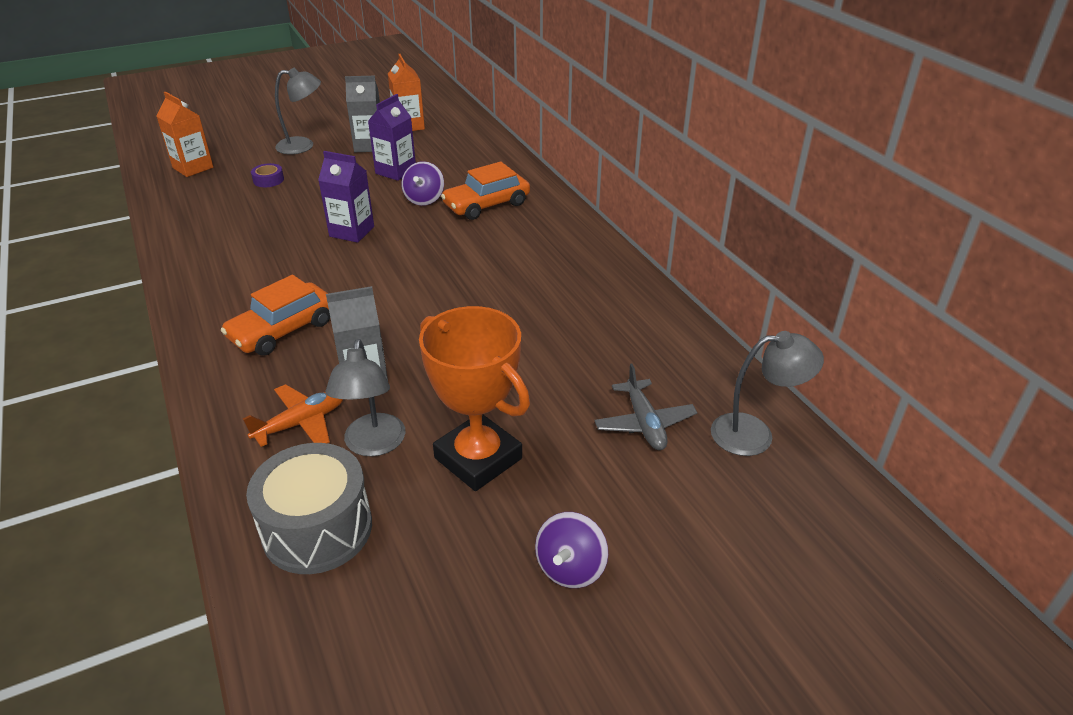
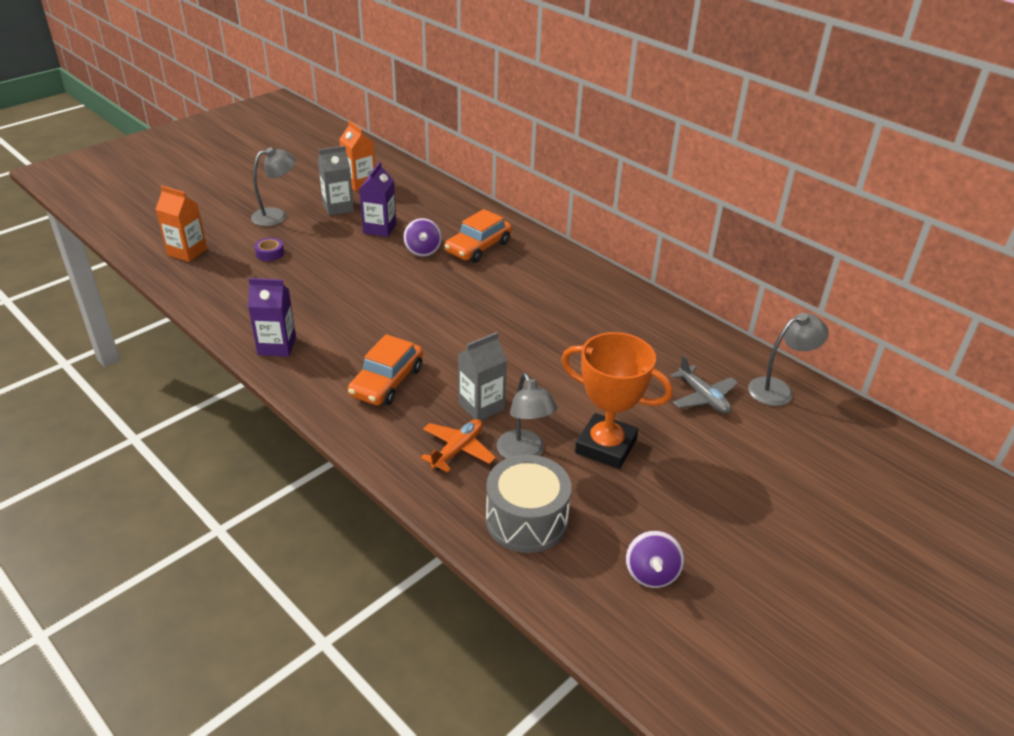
camera: 20 degrees left, 0 degrees up
(352, 231) = (381, 289): purple carton -> purple carton (277, 346)
(570, 568) = (713, 503): purple spinning top -> purple spinning top (651, 573)

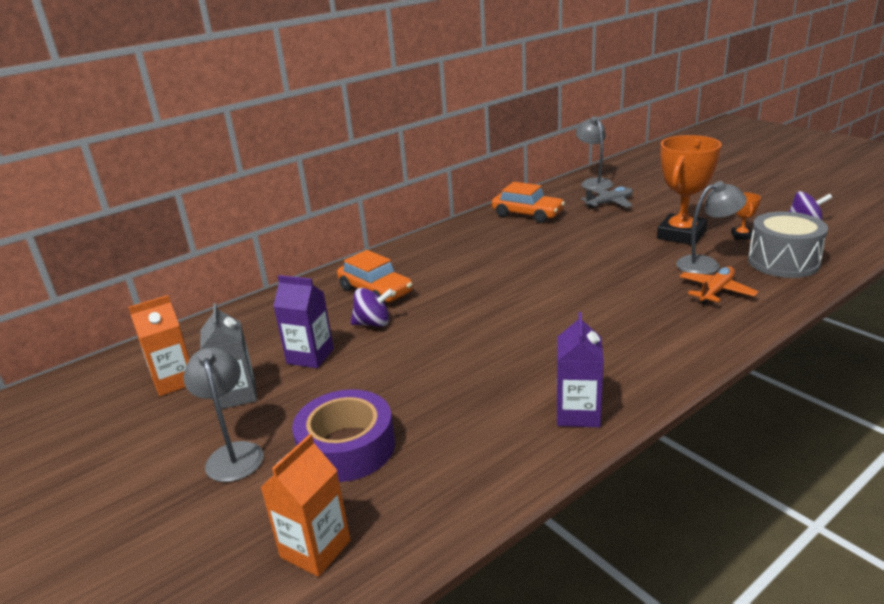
camera: 80 degrees left, 10 degrees down
(270, 253) = (347, 447): purple tape -> purple tape, size x2.25
(387, 382) = (628, 332): orange car -> orange car (527, 214)
(457, 450) = (716, 291): orange plane -> orange plane turned 90 degrees clockwise
(481, 406) = (650, 283): grey carton -> none
(605, 499) = (741, 236): none -> orange trophy

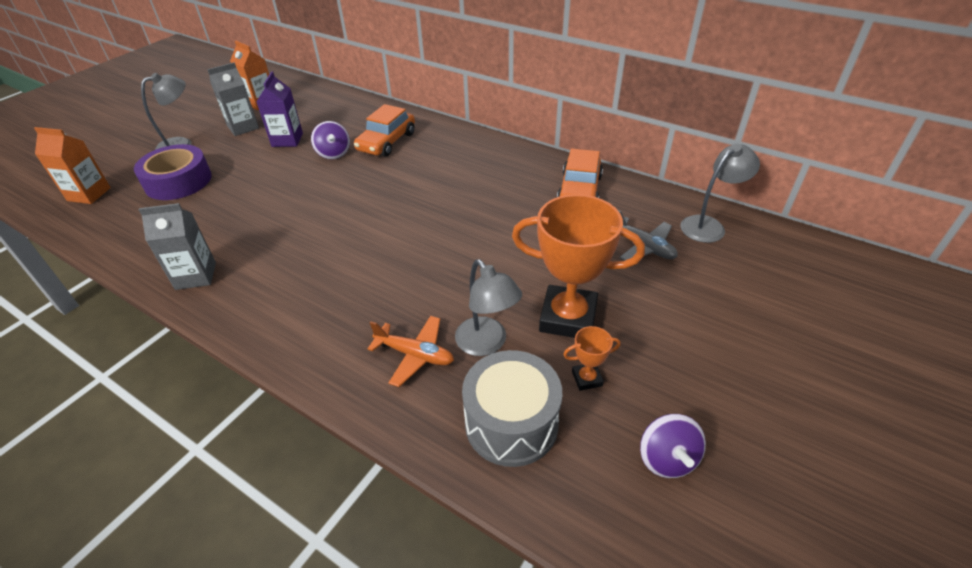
camera: 70 degrees right, 15 degrees up
(578, 413) = (196, 276): purple carton -> grey carton

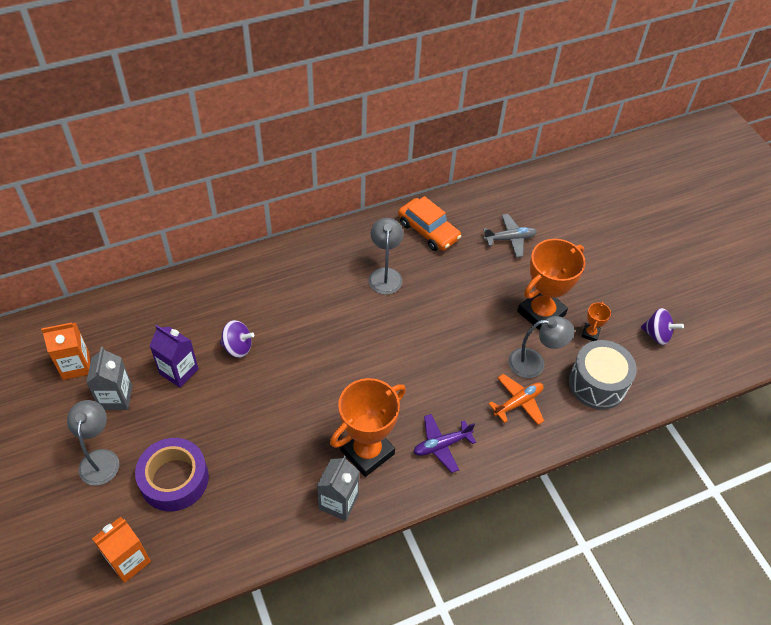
camera: 60 degrees left, 10 degrees up
(267, 268) = (367, 452): none -> orange trophy
(309, 317) = (441, 445): none -> purple plane
(386, 142) = (254, 303): orange car -> none
(708, 225) = (516, 196): grey lamp -> grey lamp (385, 275)

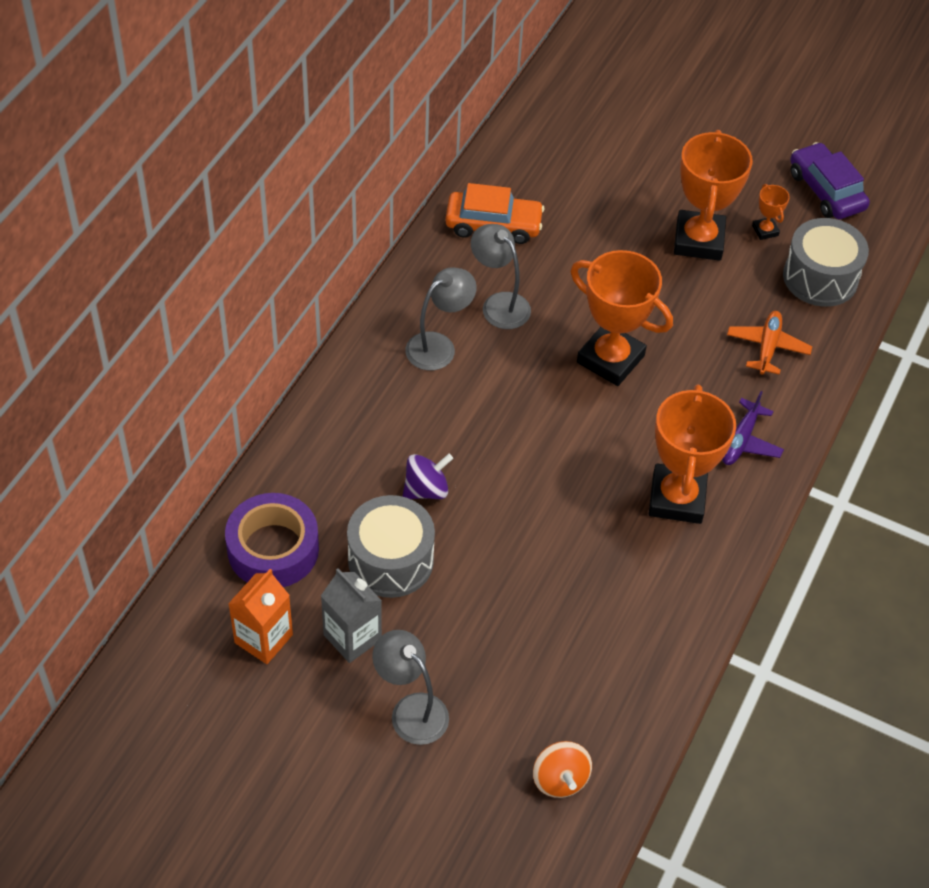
camera: 40 degrees left, 0 degrees up
(128, 561) = (560, 779): orange carton -> orange spinning top
(174, 479) = (515, 669): purple tape -> purple tape (273, 549)
(179, 371) = (390, 560): purple carton -> grey drum
(338, 502) = (701, 566): grey carton -> none
(415, 346) = (610, 359): none -> orange trophy
(510, 239) = (588, 180): grey plane -> none
(534, 363) = (743, 297): grey lamp -> grey lamp (439, 346)
(657, 335) = (826, 191): purple spinning top -> purple car

